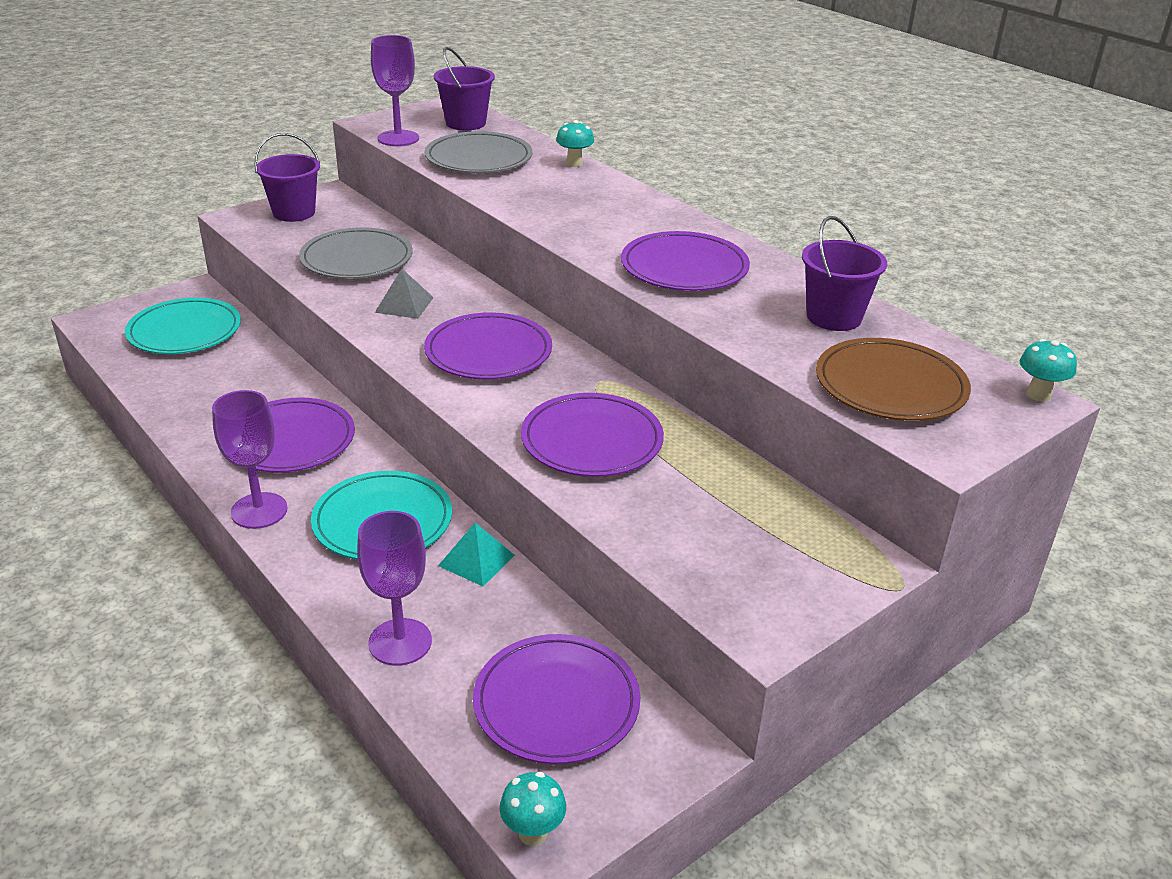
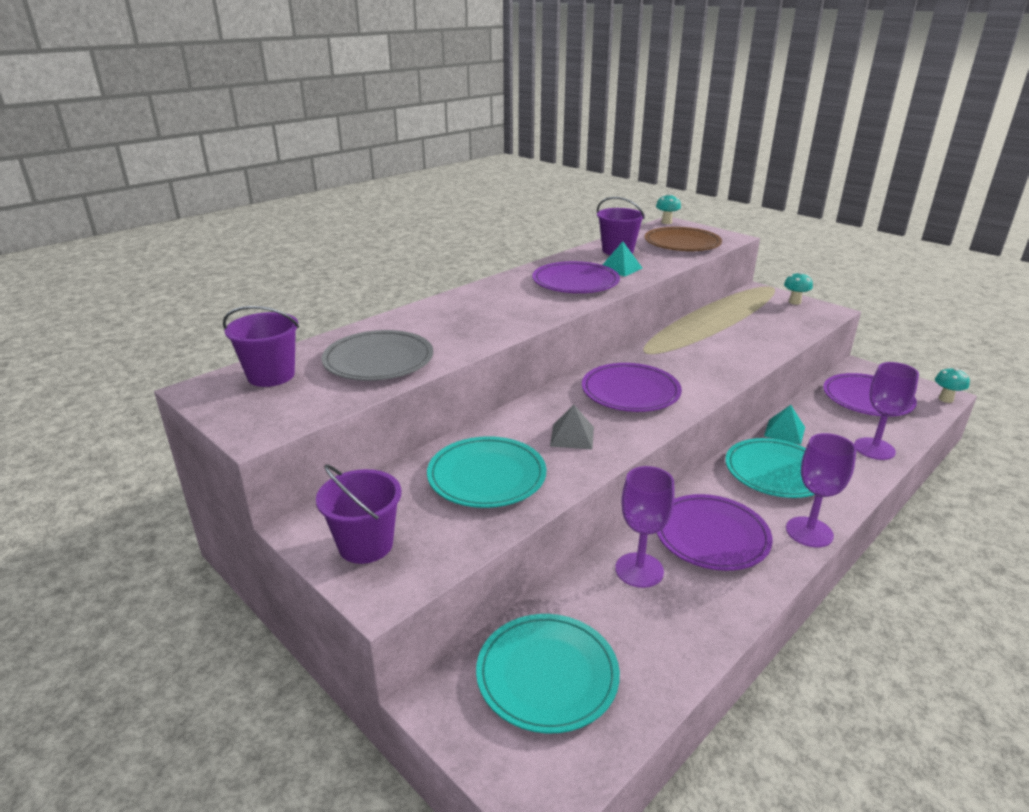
camera: 95 degrees left, 5 degrees down
(356, 259) = (487, 476): grey plate -> turquoise plate
(398, 138) = (316, 408): purple goblet -> purple goblet (639, 570)
(574, 163) = (390, 320): turquoise mushroom -> turquoise mushroom (794, 302)
(592, 440) = (714, 351): purple plate -> none
(743, 307) = (620, 268): none -> turquoise pyramid

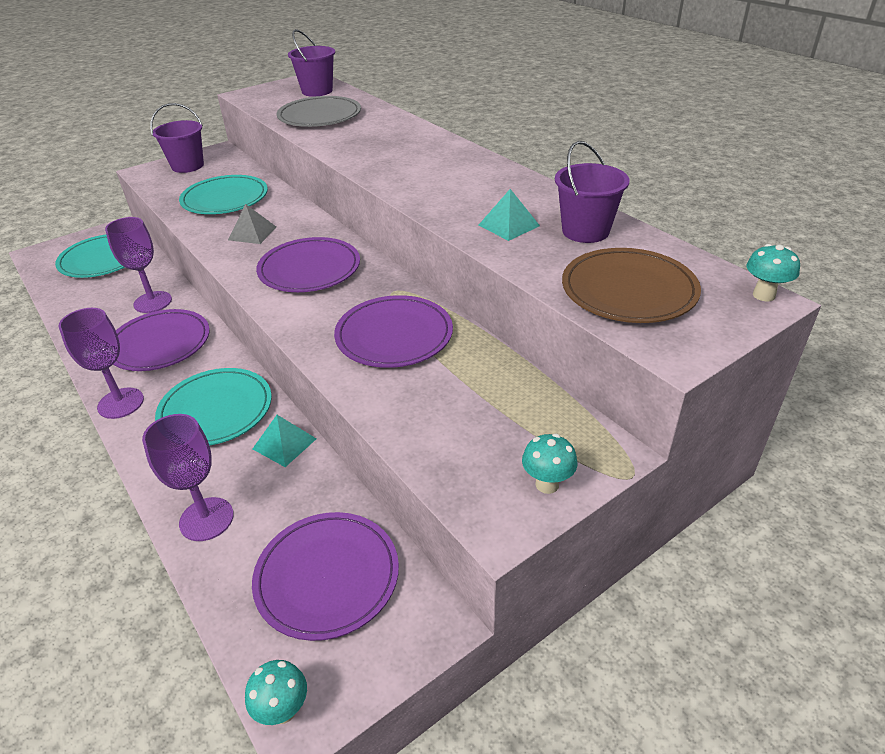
camera: 100 degrees right, 10 degrees up
(575, 282) = (465, 194): purple plate -> purple plate (394, 335)

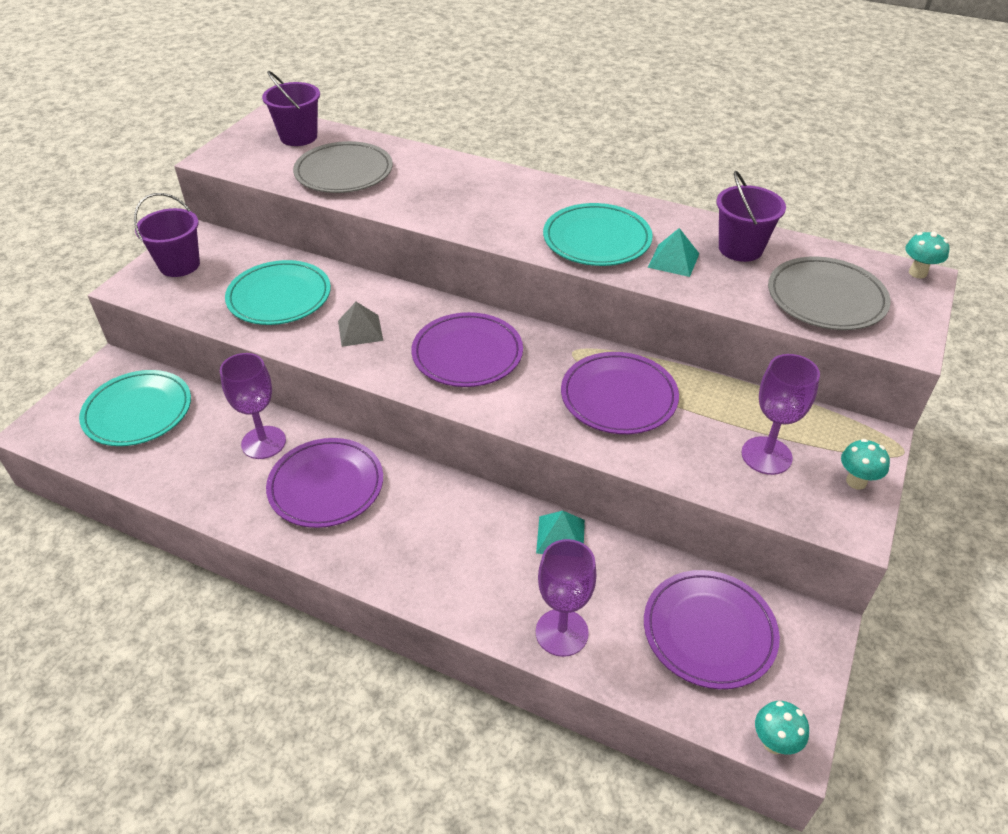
camera: 30 degrees left, 5 degrees up
(121, 403) = (355, 563): purple goblet -> purple goblet (766, 455)
(216, 410) = (462, 531): turquoise plate -> turquoise plate (597, 239)
(628, 290) = (826, 298): brown plate -> grey plate

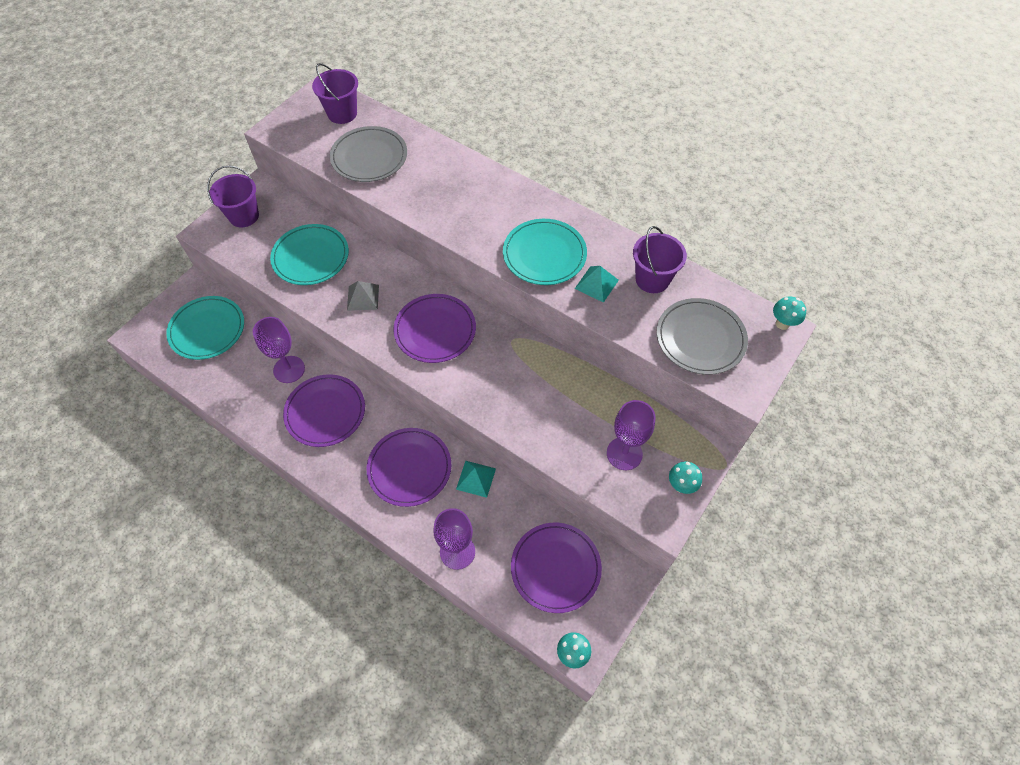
camera: 10 degrees right, 15 degrees up
(618, 397) = (534, 386): purple plate -> purple plate (409, 468)

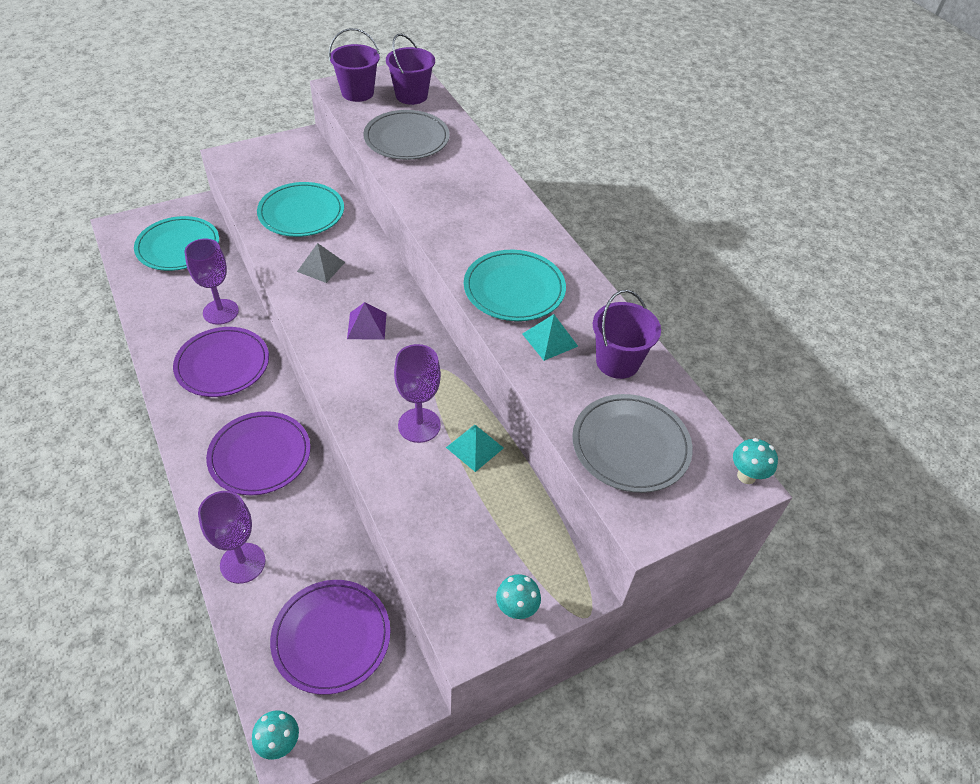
camera: 25 degrees right, 10 degrees down
(244, 216) = (270, 156): purple bucket -> purple bucket (357, 93)
(435, 330) = (367, 326): purple plate -> purple pyramid
(476, 478) = (317, 499): turquoise pyramid -> turquoise pyramid (474, 447)
(624, 453) = (475, 540): purple goblet -> purple goblet (419, 425)

